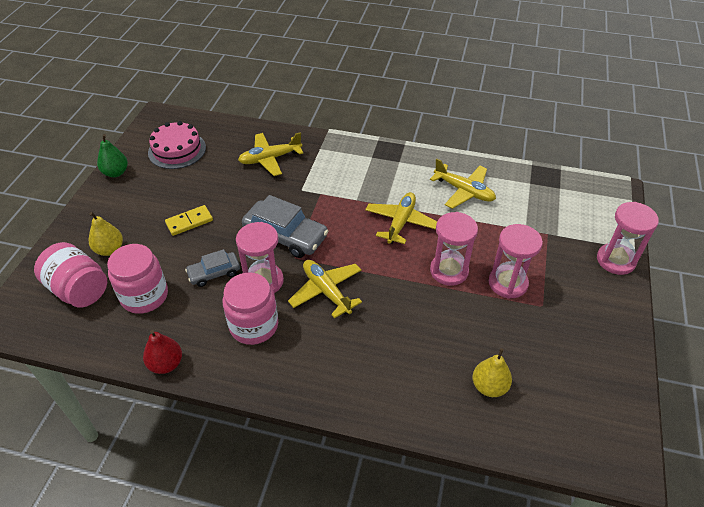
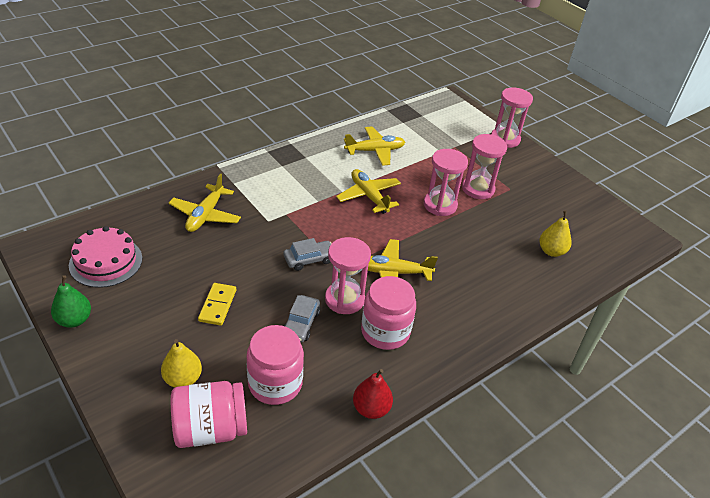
camera: 55 degrees left, 5 degrees down
(285, 236) = (309, 259): grey car -> grey car, size x0.58

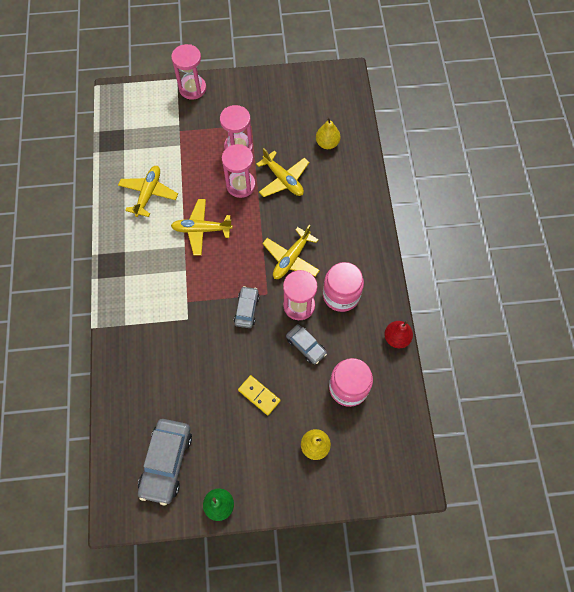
camera: 55 degrees left, 25 degrees up
(106, 261) = (166, 462): pink cake -> grey car
(205, 215) = (153, 364): yellow plane -> yellow plane (283, 179)
(210, 429) = (364, 444): pink jar -> none

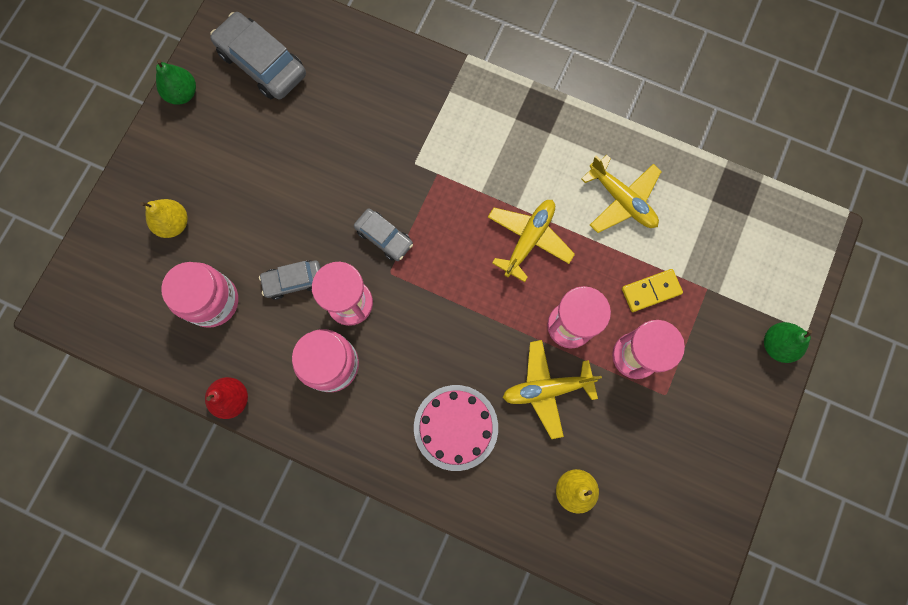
camera: 120 degrees right, 10 degrees up
(192, 88) = (777, 344): pink hourglass -> green pear
(259, 395) = (270, 194): yellow domino -> yellow domino (651, 291)
(291, 258) = (420, 330): yellow plane -> none
(333, 212) = (456, 427): none -> pink cake

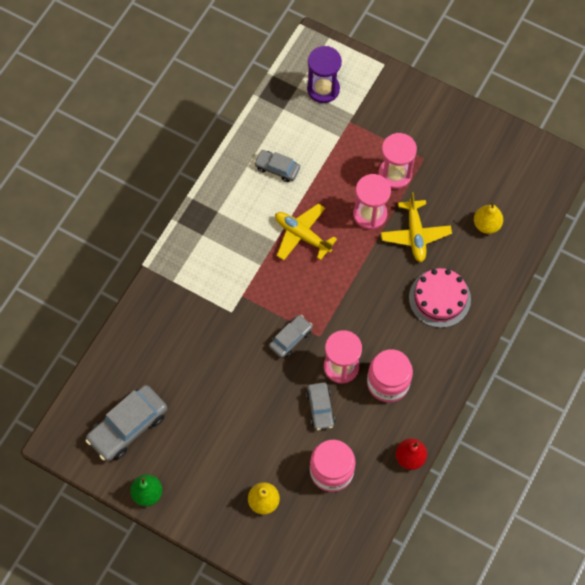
camera: 85 degrees left, 10 degrees down
(622, 200) = (277, 168): yellow plane -> grey car
(651, 291) = (348, 158): yellow domino -> none
(751, 250) = (323, 89): none -> purple hourglass
(777, 344) = (393, 84): green pear -> none

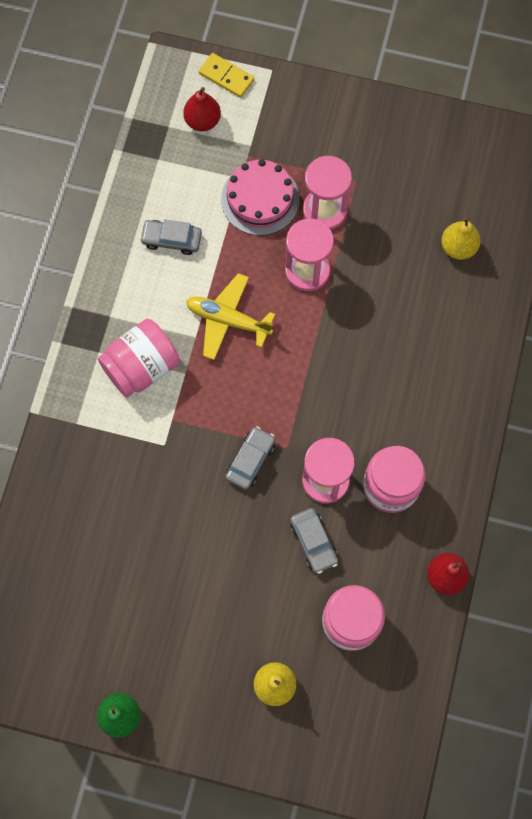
camera: 15 degrees left, 5 degrees up
(128, 426) = (70, 633): grey car -> none
(230, 253) = (141, 367): none -> pink jar
(323, 89) = (202, 121): purple hourglass -> red pear
(349, 61) = (226, 77): none -> yellow domino
(415, 234) = (372, 283): yellow plane -> none
(439, 298) = (425, 358): pink cake -> pink cake (260, 199)

